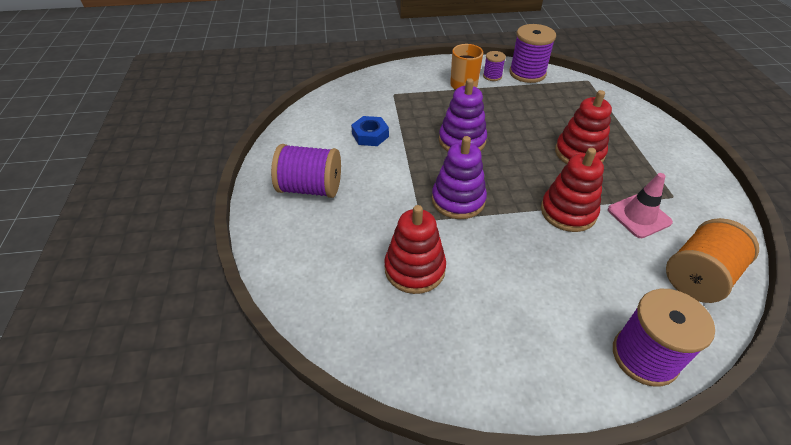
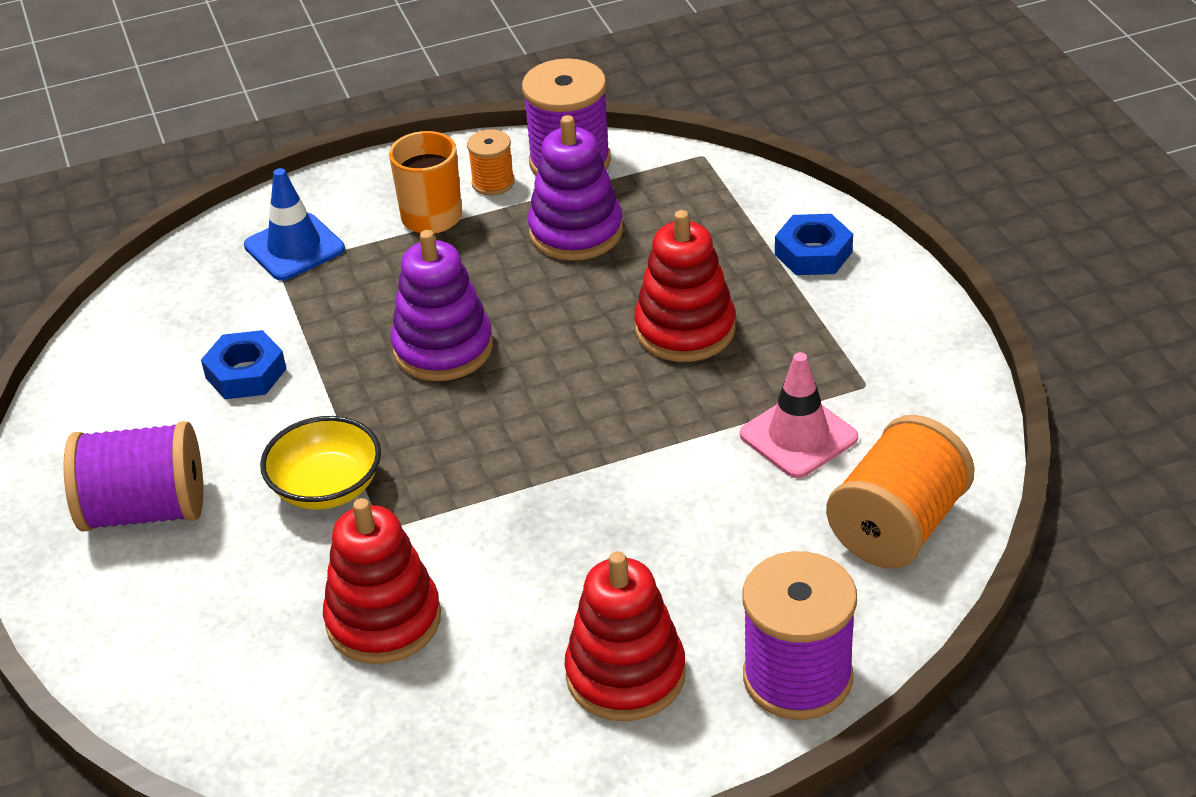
camera: 10 degrees left, 5 degrees down
(397, 194) = (327, 487): none -> yellow bowl
(402, 87) = (294, 247): none -> blue traffic cone
(458, 200) = (449, 475): purple stacking toy -> purple stacking toy (576, 232)
(492, 76) = (493, 183): purple spool -> orange spool
(568, 212) = (665, 455): red stacking toy -> red stacking toy (625, 675)
(642, 130) = (813, 253): none -> blue nut

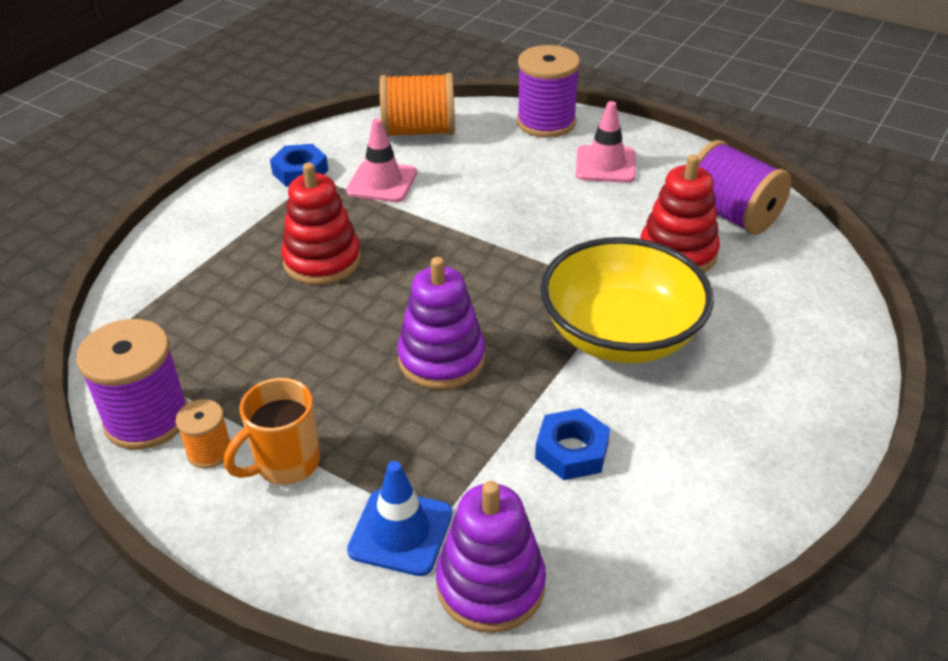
camera: 130 degrees left, 0 degrees up
(145, 511) = (742, 408): purple spool -> purple spool (731, 215)
(327, 487) = (621, 334): yellow bowl -> yellow bowl, size x1.75
(576, 232) = (247, 364): purple stacking toy -> purple stacking toy (490, 585)
(625, 675) = (605, 165): red stacking toy -> pink traffic cone
(813, 253) = (195, 243): blue nut -> blue nut (300, 172)

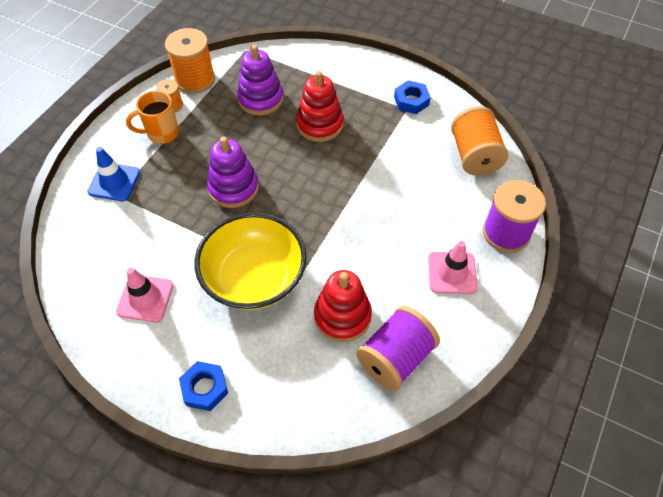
camera: 85 degrees right, 15 degrees up
(147, 419) = (195, 79): purple spool -> orange spool
(285, 464) = (161, 133): orange mug -> orange mug turned 60 degrees counterclockwise
(382, 182) = (406, 142): pink traffic cone -> pink traffic cone (145, 298)
(490, 585) = (78, 219): purple stacking toy -> purple stacking toy (260, 99)
(571, 451) = (159, 251): blue nut -> blue nut (204, 388)

